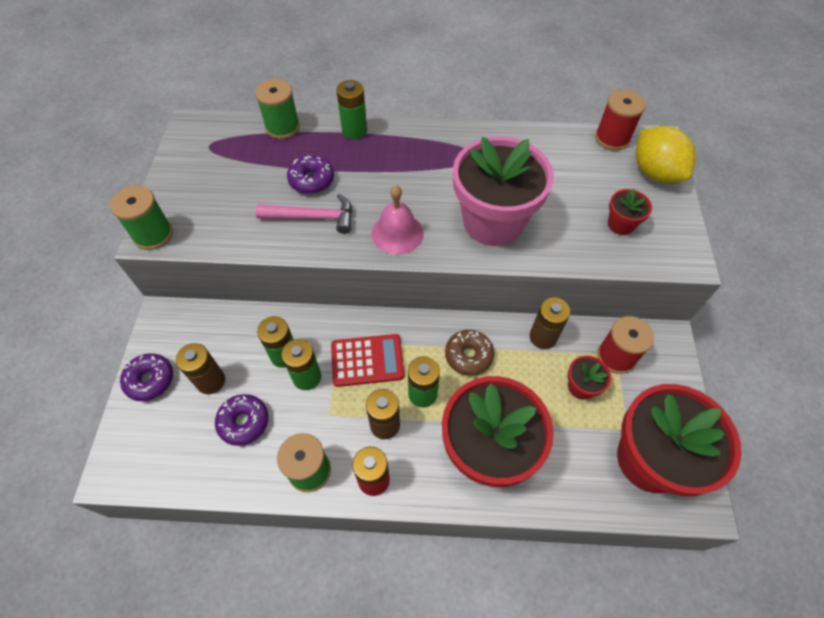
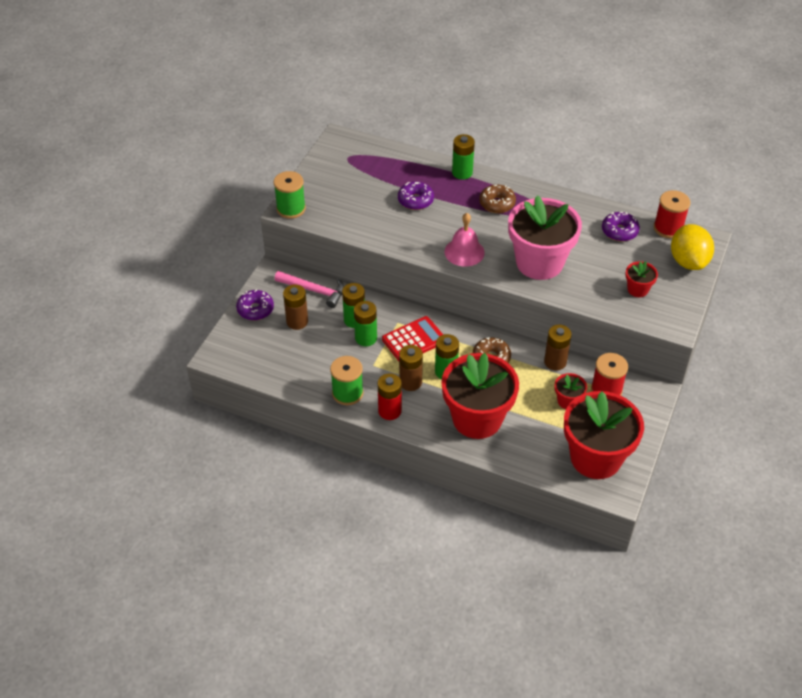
camera: 20 degrees right, 10 degrees down
(244, 422) = (312, 353): purple donut -> purple donut (619, 231)
(282, 127) = (407, 157): green spool -> none
(313, 217) = (407, 226): pink hammer -> pink hammer (314, 290)
(367, 360) = (414, 340): red calculator -> red calculator turned 45 degrees counterclockwise
(410, 158) = (497, 203): none -> brown donut

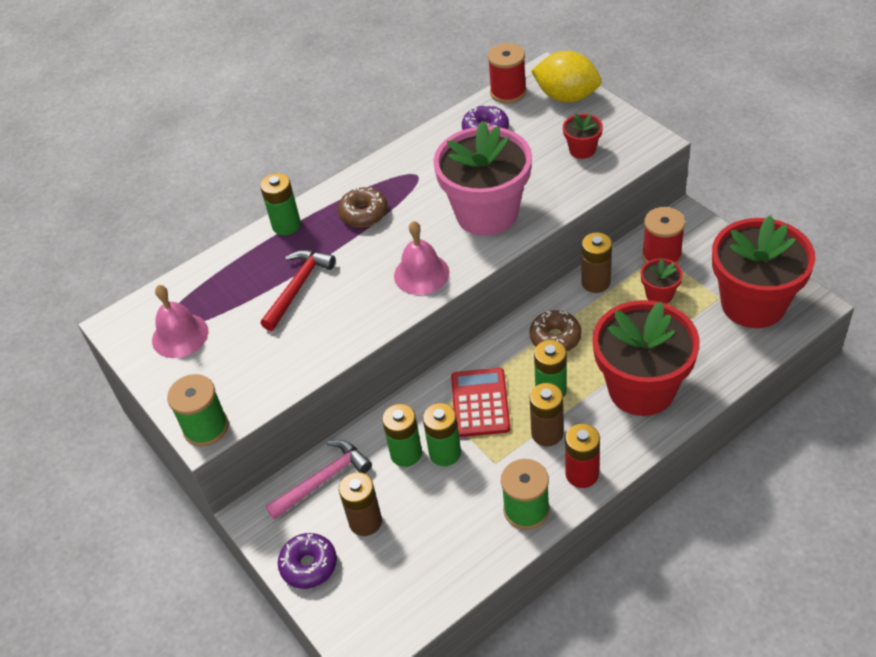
camera: 55 degrees left, 0 degrees up
(347, 167) = (180, 335): none -> pink bell
(415, 200) = (298, 287): purple donut -> red hammer

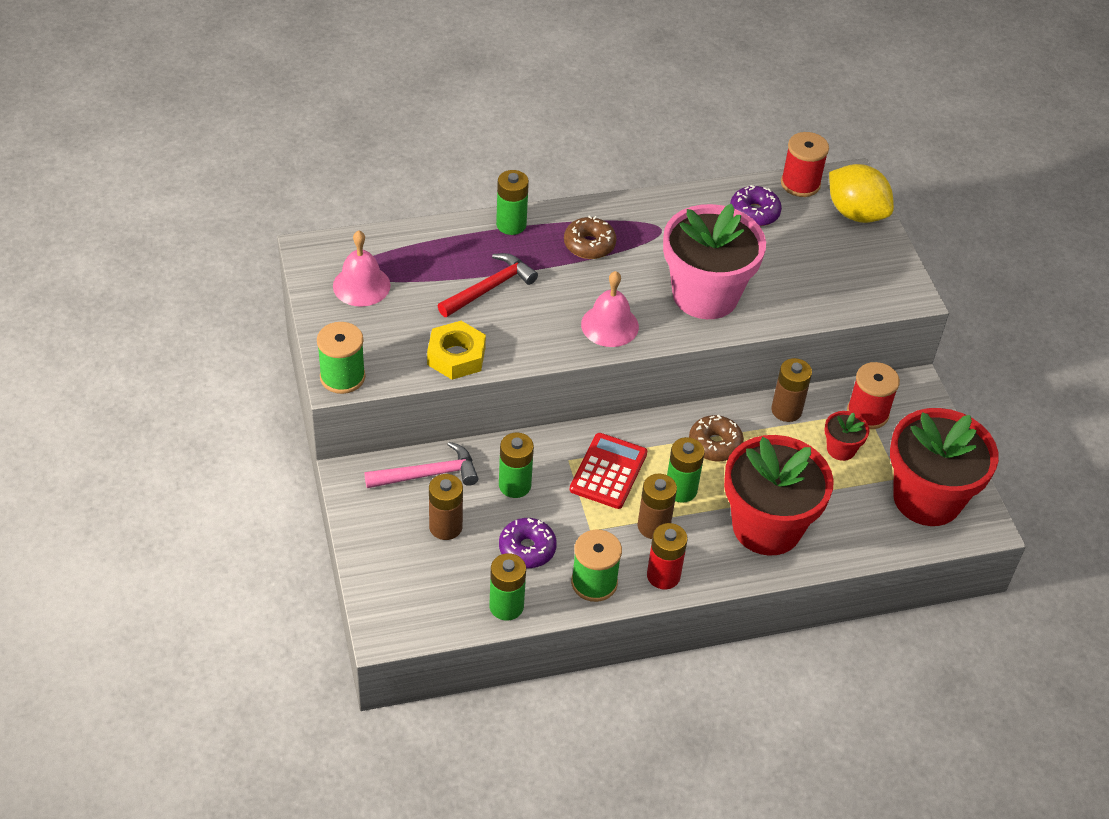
camera: 15 degrees right, 0 degrees up
(301, 361) = (456, 356): none -> yellow nut
(309, 565) = (376, 540): purple donut -> purple donut (527, 549)
(445, 453) = (550, 501): green battery -> green battery (506, 606)
(582, 150) = (836, 273): red flower pot -> none

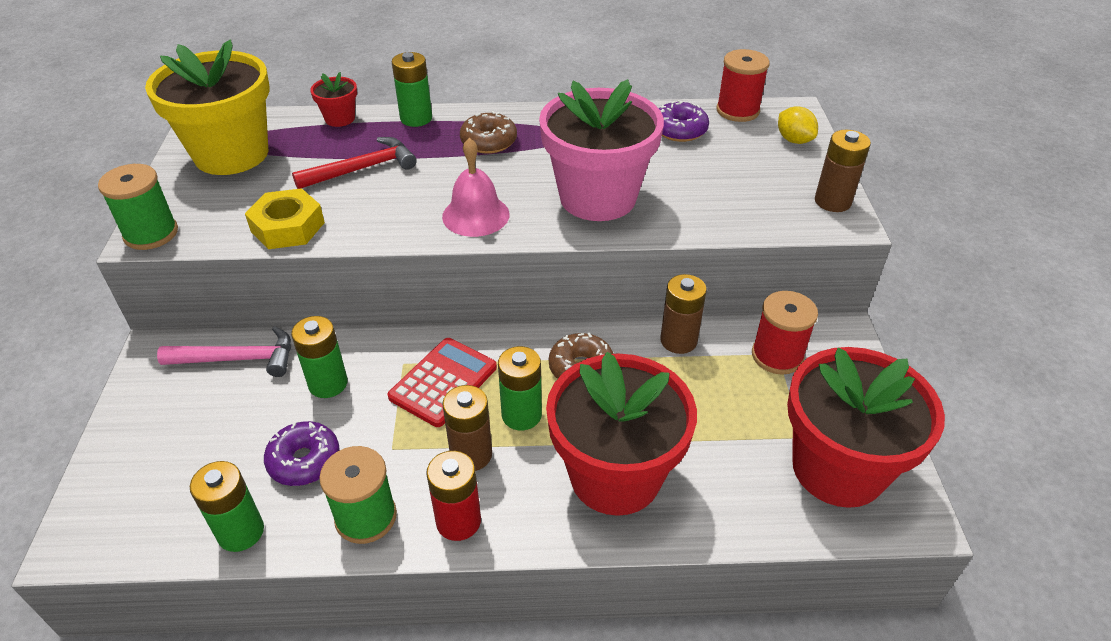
camera: 15 degrees right, 5 degrees down
(361, 285) = (231, 154): pink bell -> yellow flower pot
(445, 527) = (224, 420): brown battery -> brown battery (832, 201)
(841, 449) = (735, 392): red flower pot -> red flower pot (340, 118)
(856, 213) = (794, 140): yellow lemon -> yellow lemon, size x0.57

